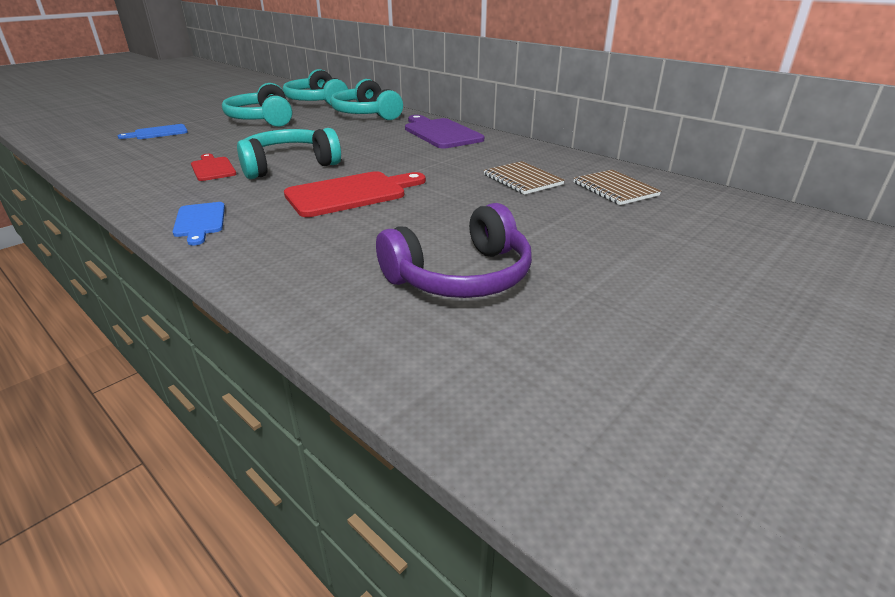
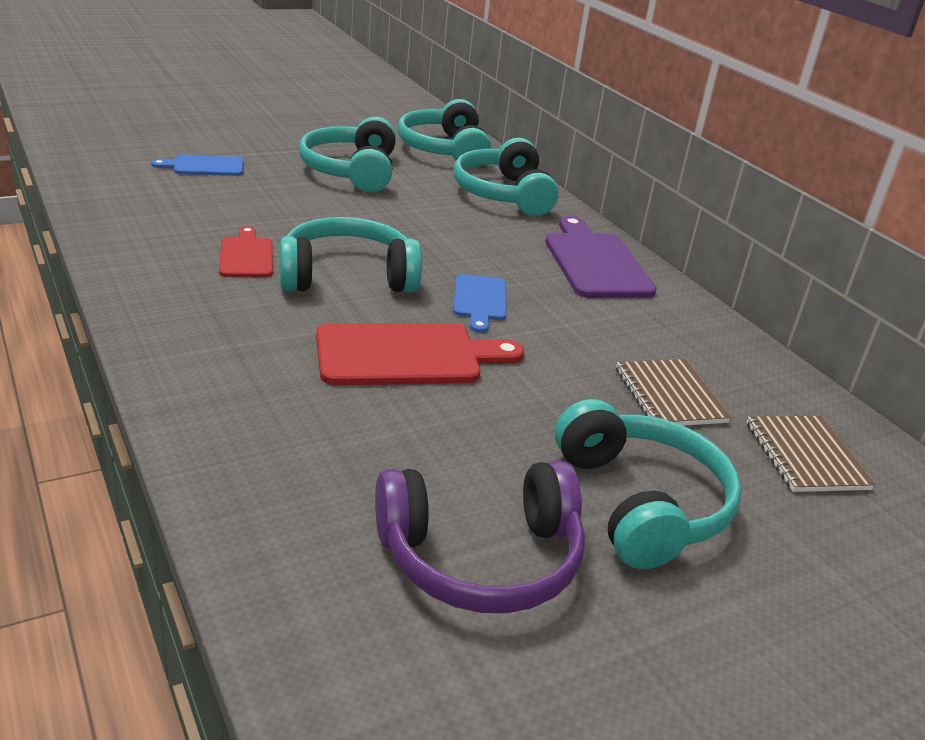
camera: 15 degrees right, 0 degrees up
(200, 221) = (192, 353): blue cutting board -> blue cutting board (480, 300)
(539, 229) = (641, 503): none -> turquoise headphones

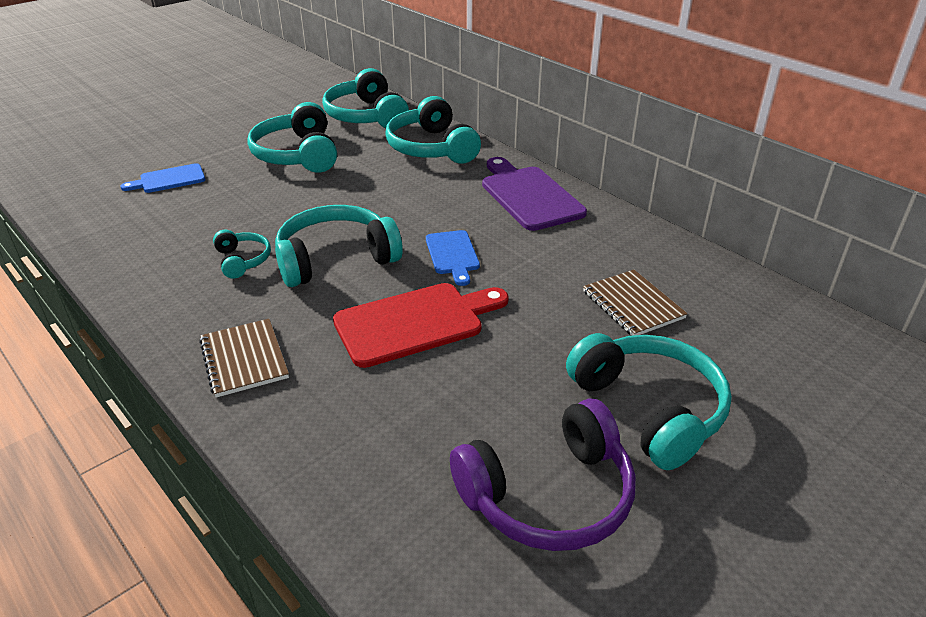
camera: 10 degrees left, 5 degrees up
(246, 256) = (242, 260): red cutting board -> turquoise headphones
(806, 456) = (752, 331): brown notebook -> brown notebook (244, 359)

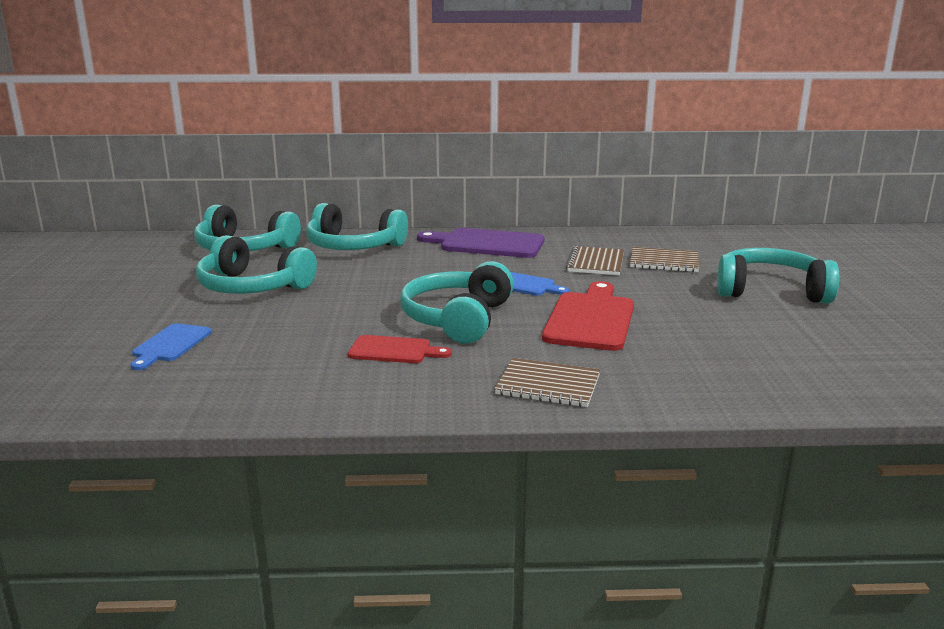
camera: 50 degrees left, 15 degrees down
(242, 260) = (394, 350): turquoise headphones -> red cutting board
(548, 495) = (820, 337): purple headphones -> none
(566, 268) = (596, 263): none -> brown notebook

